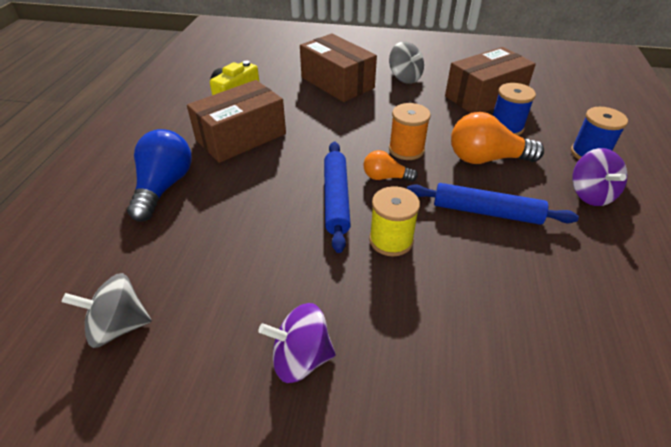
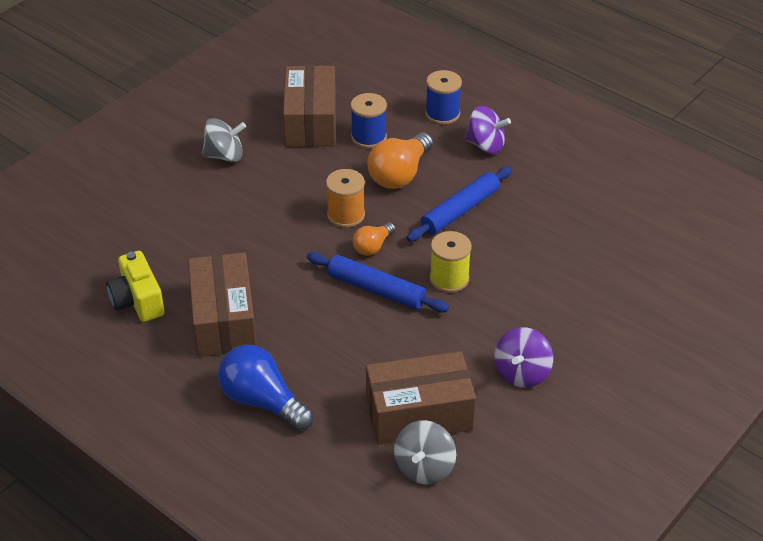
camera: 60 degrees left, 0 degrees up
(337, 83) = (185, 209): brown box -> brown box (419, 414)

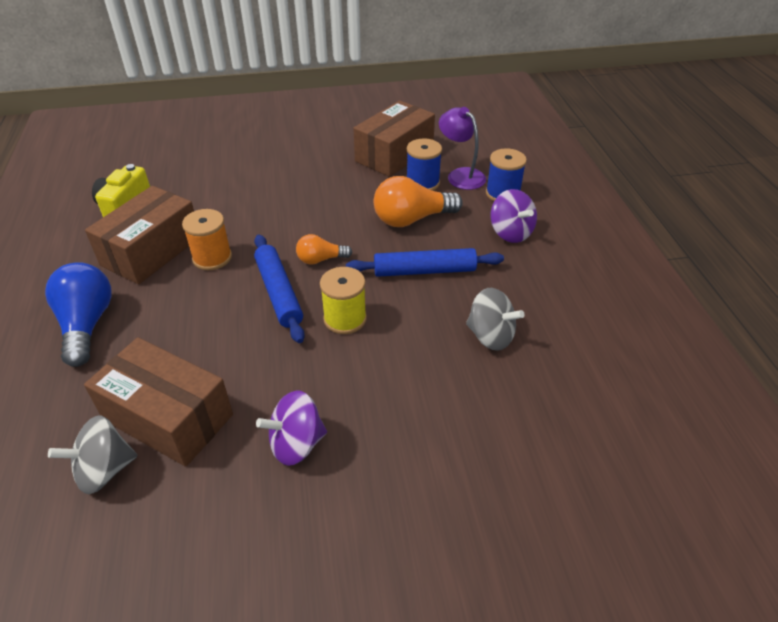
camera: 40 degrees right, 0 degrees up
(225, 156) = (307, 148): grey spinning top -> grey spinning top (490, 336)
(346, 215) = (333, 226): orange spool -> orange spool (212, 258)
(390, 114) = (460, 175): none -> purple lamp

